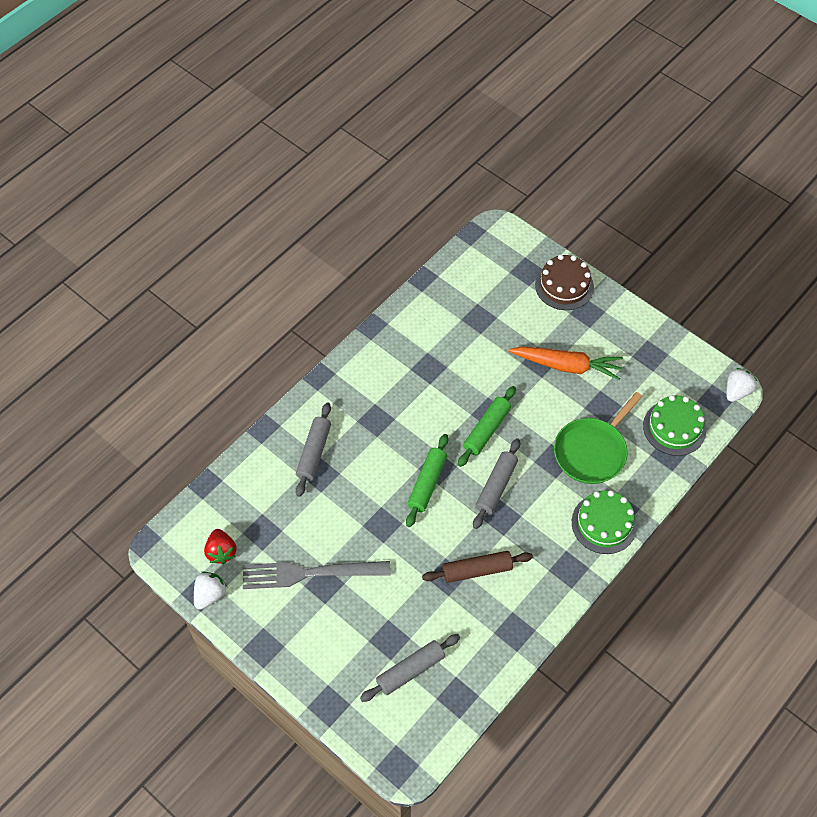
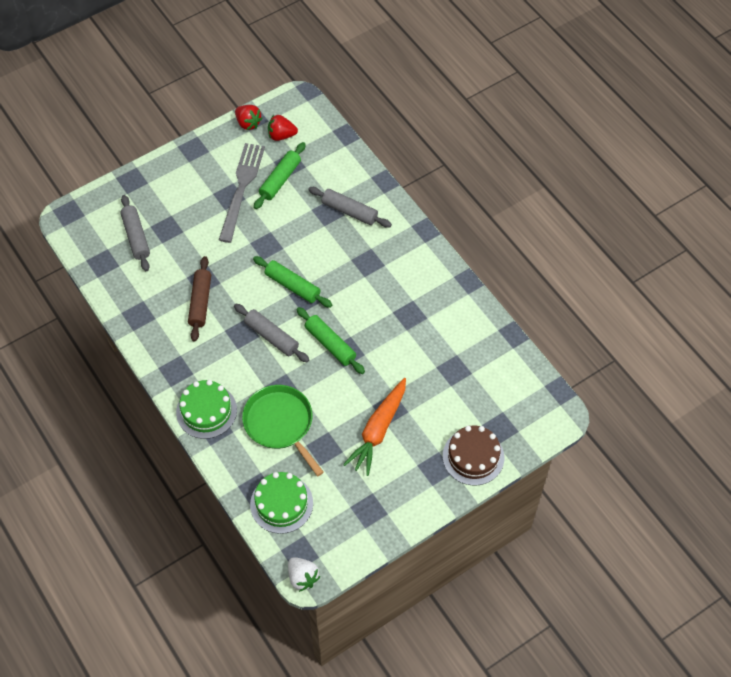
camera: 105 degrees right, 0 degrees up
(210, 595) = (248, 123): white strawberry -> red strawberry
(287, 535) = (280, 180): none -> green rolling pin

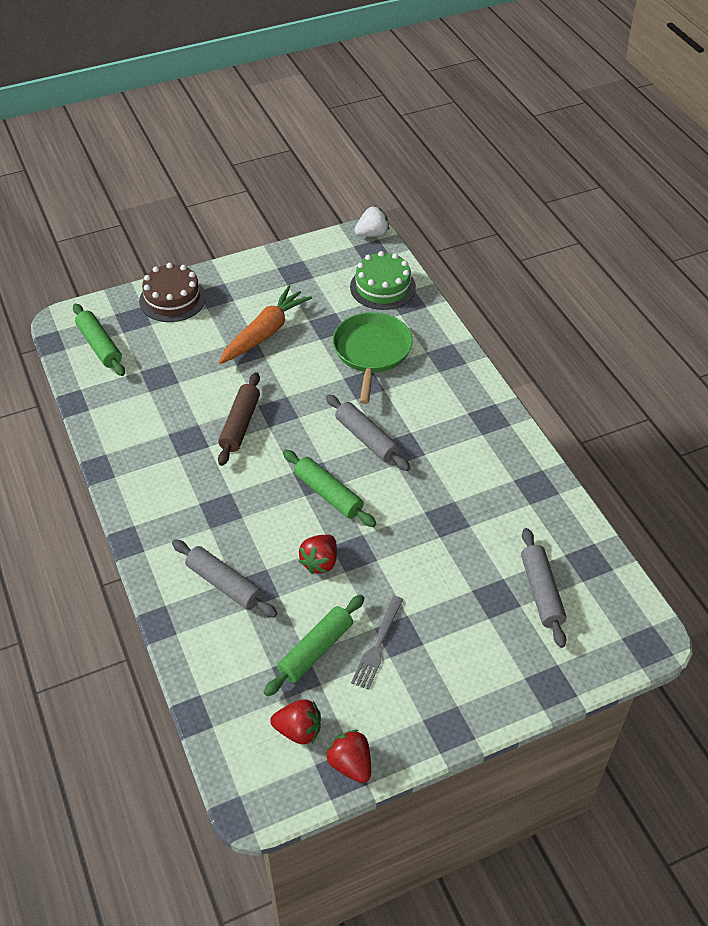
camera: 170 degrees left, 10 degrees down
(200, 302) = (453, 491): brown rolling pin -> brown rolling pin (240, 424)
(206, 411) = (454, 374): green cake -> none
(241, 188) = (377, 645): grey fork -> grey fork, size x0.57
(280, 424) = (371, 352): green pan -> green pan turned 150 degrees counterclockwise
(288, 235) = (320, 562): none -> red strawberry
(302, 577) = (372, 234): white strawberry -> white strawberry turned 90 degrees clockwise
(330, 344) = (296, 421): green rolling pin -> green rolling pin (100, 346)

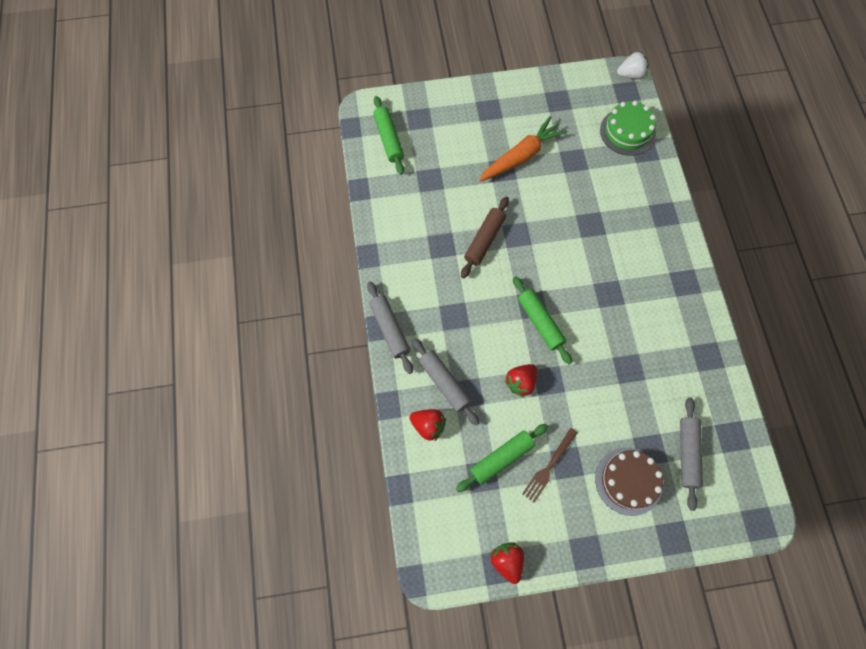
camera: 15 degrees right, 20 degrees up
(172, 299) = (454, 106): brown cake -> brown cake (628, 481)
(298, 730) = (475, 523): red strawberry -> red strawberry (428, 426)
(366, 439) = (581, 278): grey rolling pin -> grey rolling pin (390, 329)
(371, 352) = (604, 194): green pan -> none
(377, 645) = (549, 467): grey fork -> brown fork

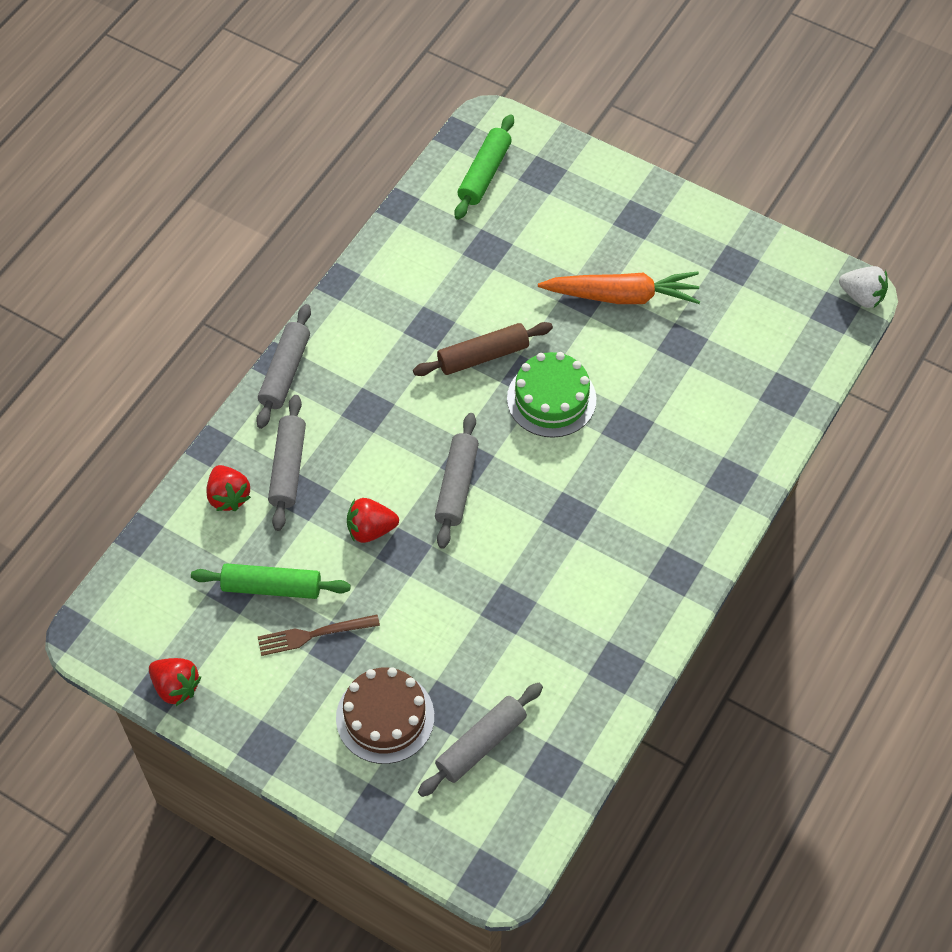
camera: 40 degrees right, 10 degrees down
(507, 561) = (176, 687): red strawberry -> red strawberry turned 105 degrees clockwise
(540, 322) = (457, 486): green rolling pin -> grey rolling pin
(627, 131) = (785, 358): green cake -> green cake (551, 399)

